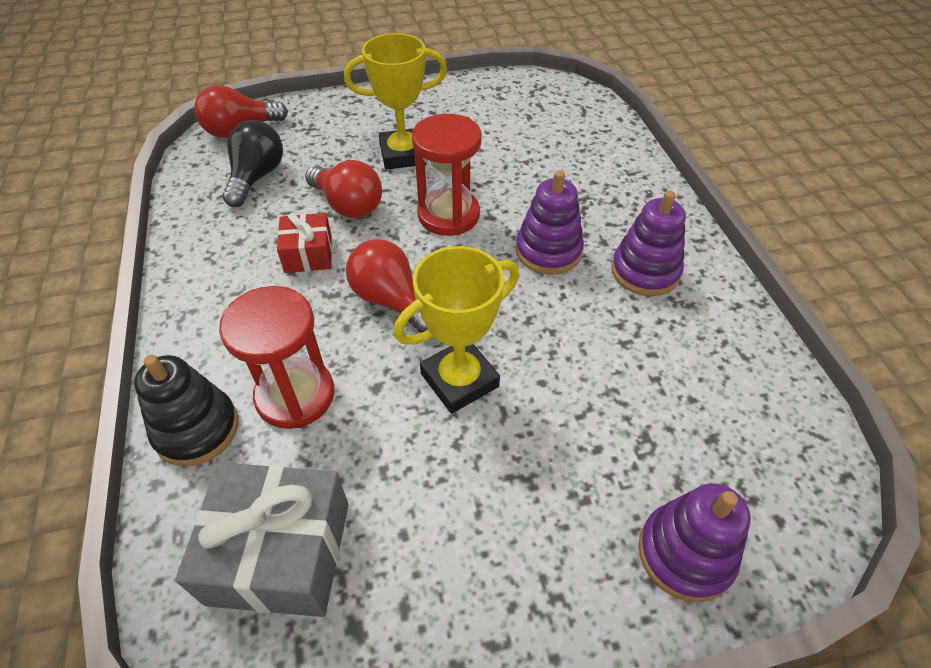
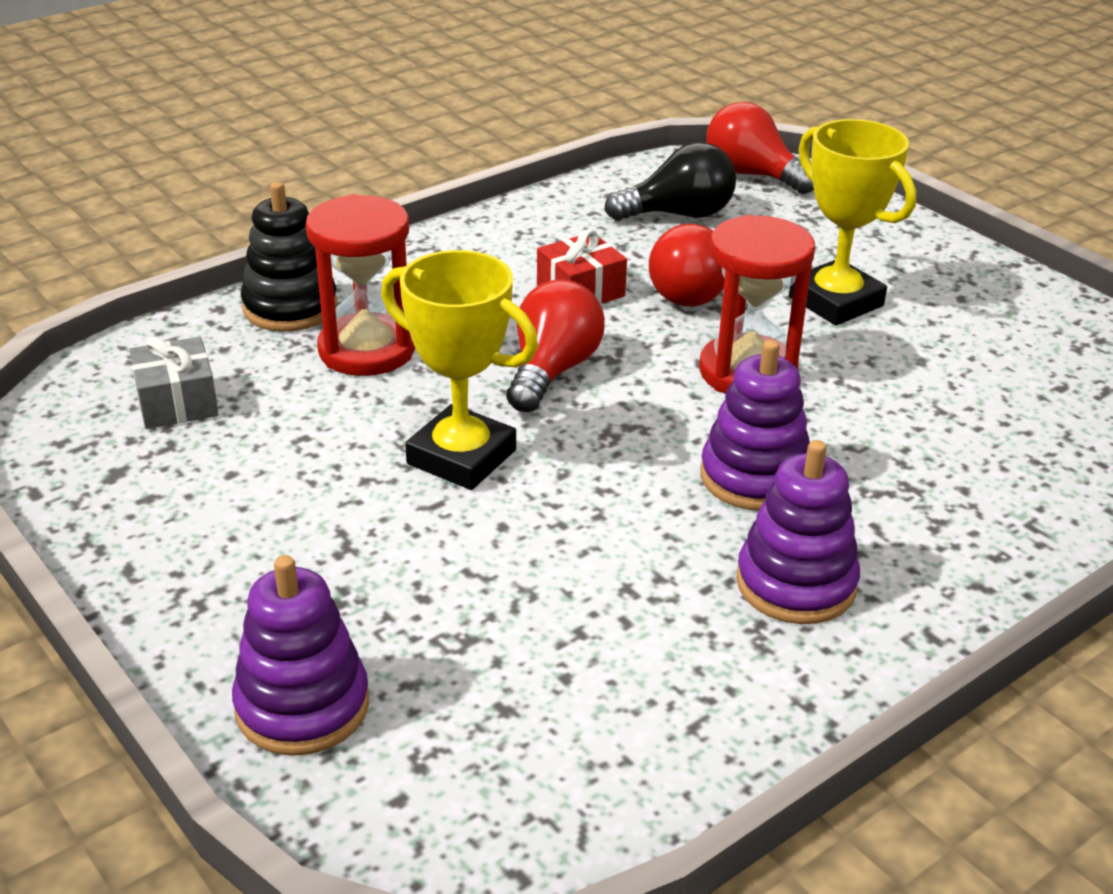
camera: 65 degrees right, 15 degrees down
(280, 552) = (177, 402): grey gift -> grey gift, size x0.57

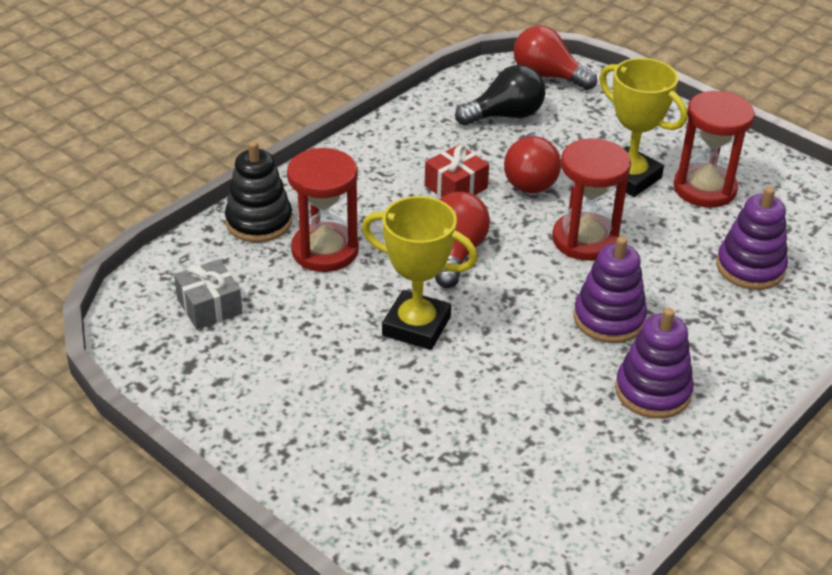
camera: 10 degrees left, 5 degrees up
(302, 706) = (375, 512): purple stacking toy -> purple stacking toy (750, 267)
(945, 325) = (704, 189): none -> red hourglass

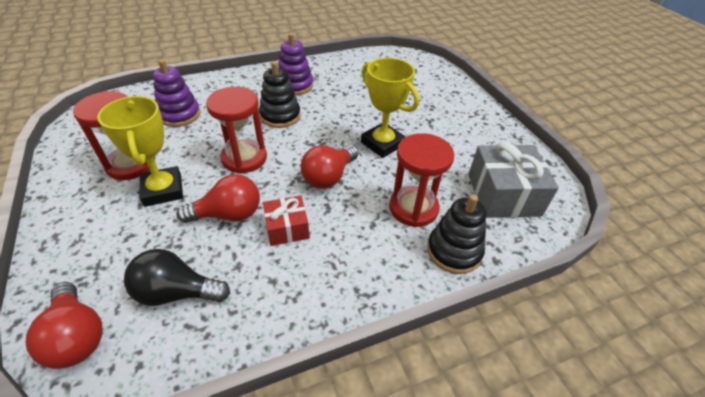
camera: 155 degrees left, 5 degrees up
(209, 306) = (503, 194): grey gift -> grey gift, size x1.74
(530, 179) = (228, 214): red light bulb -> red light bulb turned 45 degrees clockwise
(609, 319) = (280, 116): purple stacking toy -> black stacking toy

